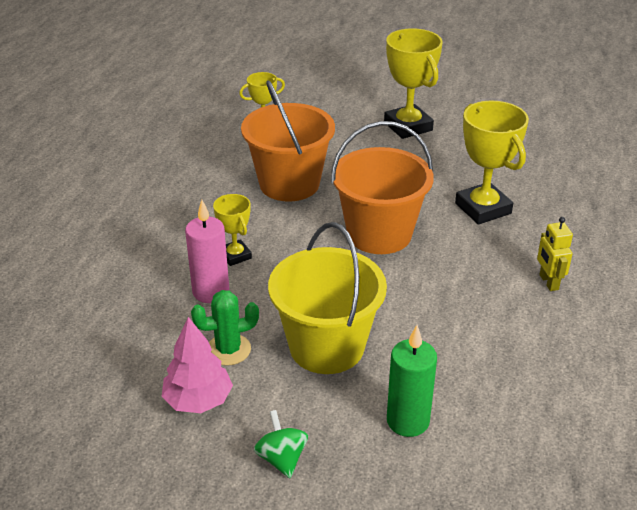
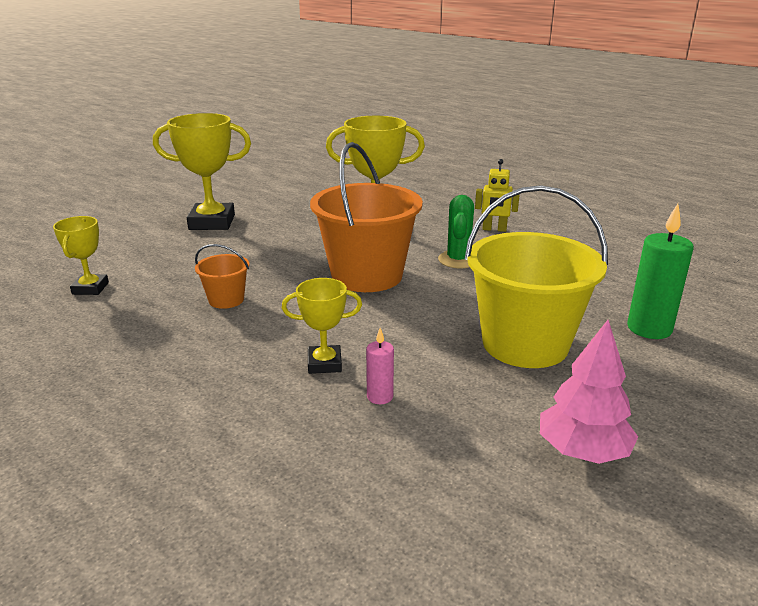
camera: 65 degrees left, 10 degrees down
(211, 292) = (380, 397): pink candle -> pink candle, size x0.52
(228, 350) = (498, 408): green cactus -> green cactus (458, 260)
(281, 458) = (693, 412): green spinning top -> none
(289, 184) = (226, 300): orange bucket -> orange bucket, size x0.46

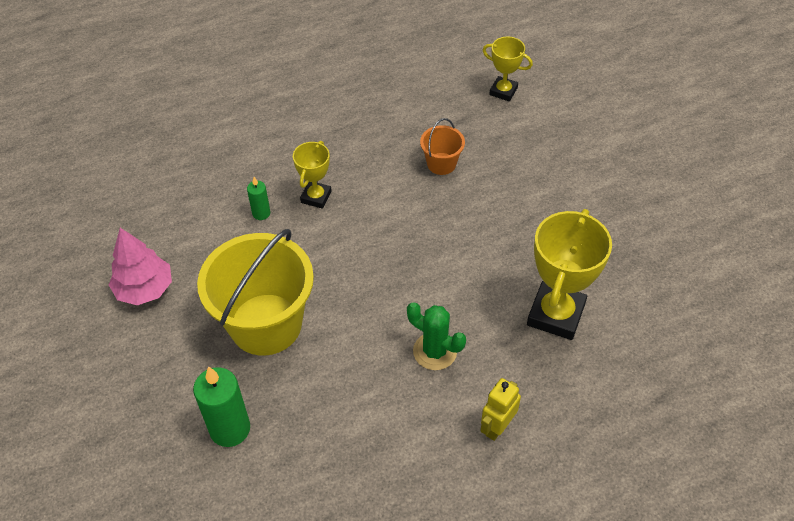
camera: 115 degrees right, 25 degrees up
(212, 222) = (622, 182): yellow trophy -> none
(367, 275) = (438, 265): orange bucket -> none
(380, 397) = (261, 213): pink candle -> green candle

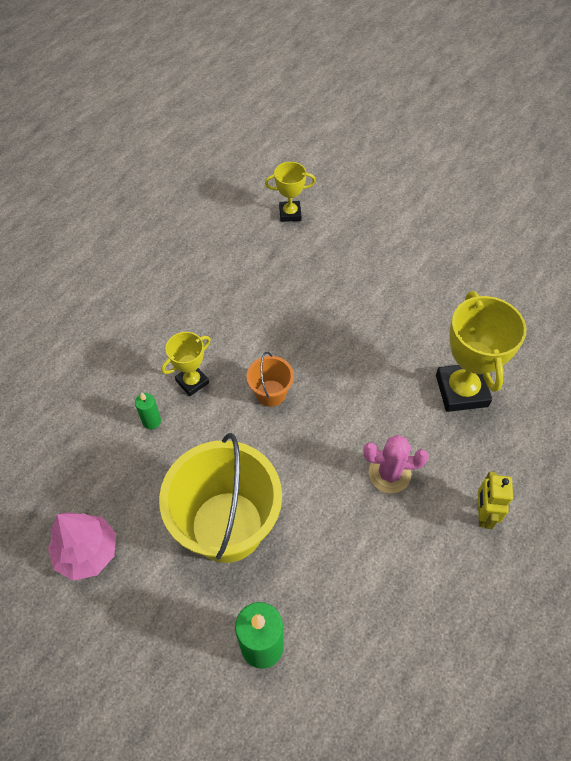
camera: 30 degrees left, 5 degrees up
(316, 197) = (192, 382): yellow trophy -> yellow trophy turned 60 degrees clockwise
(435, 351) = (389, 474): green cactus -> pink cactus
(441, 164) = (281, 301): orange bucket -> orange bucket (270, 393)

